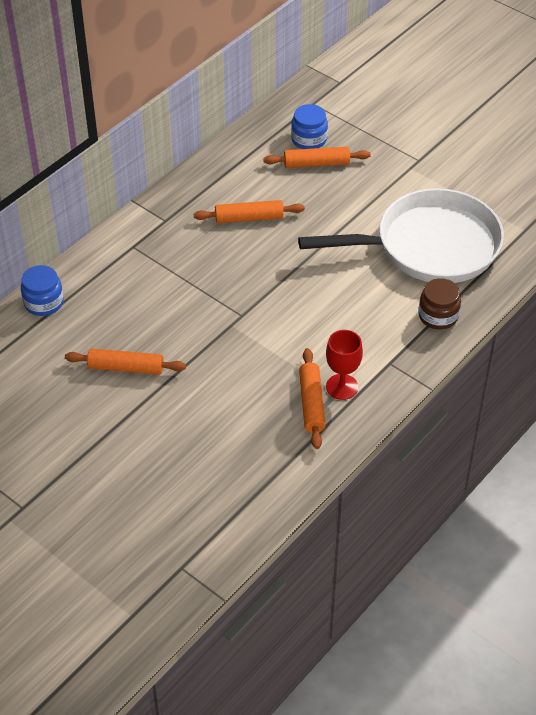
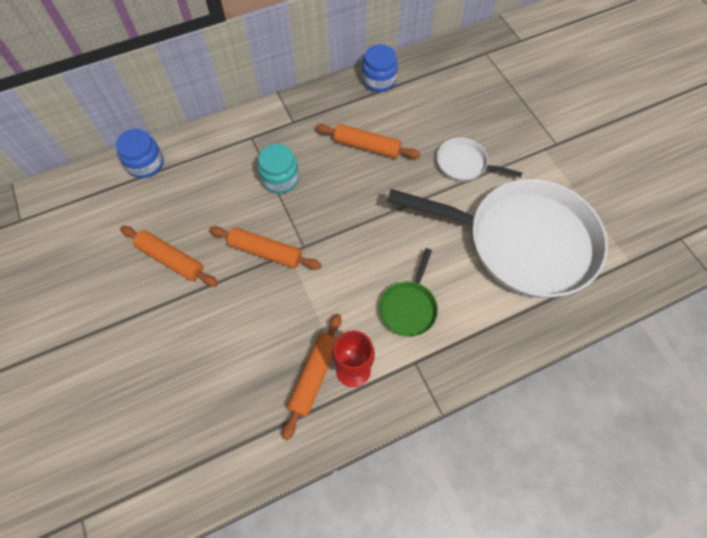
camera: 25 degrees right, 15 degrees up
(184, 271) = (280, 179): none -> turquoise jar
(309, 139) = (463, 87): blue jar -> blue jar (379, 80)
(316, 164) = (457, 113): orange rolling pin -> orange rolling pin (266, 252)
(347, 203) = (465, 164): none -> white pan
(361, 327) = (409, 307): none -> green pan
(438, 316) = (492, 327): brown jar -> none

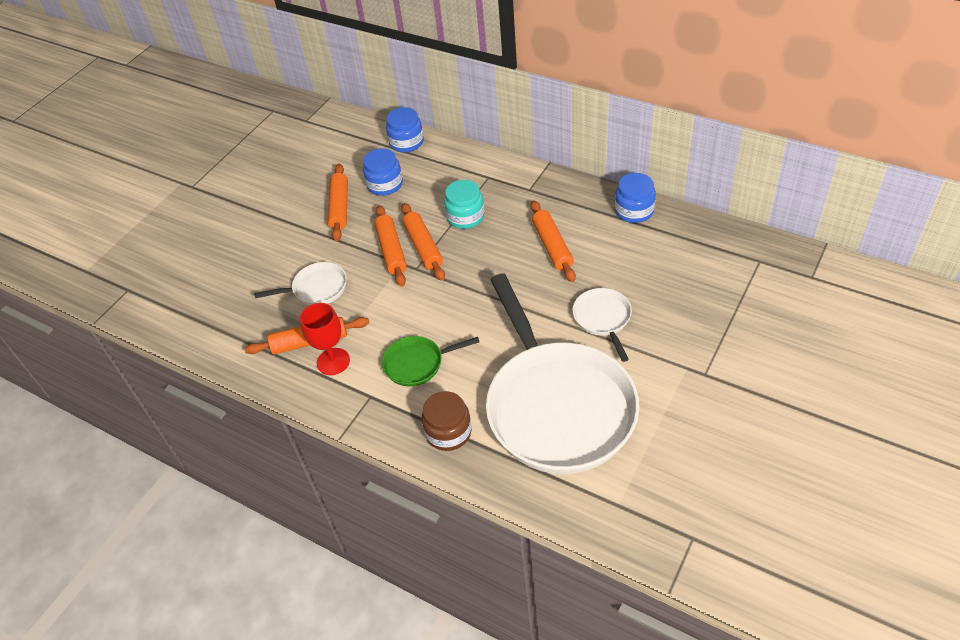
camera: 60 degrees right, 15 degrees down
(180, 210) = (385, 184): none -> blue jar
(254, 335) = (316, 289): none -> white pan
(284, 227) = (423, 247): none -> orange rolling pin
(494, 327) = (448, 432): none -> brown jar

